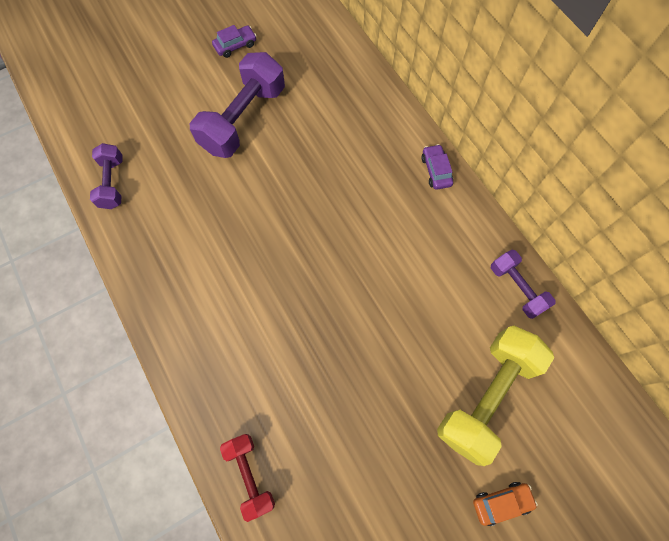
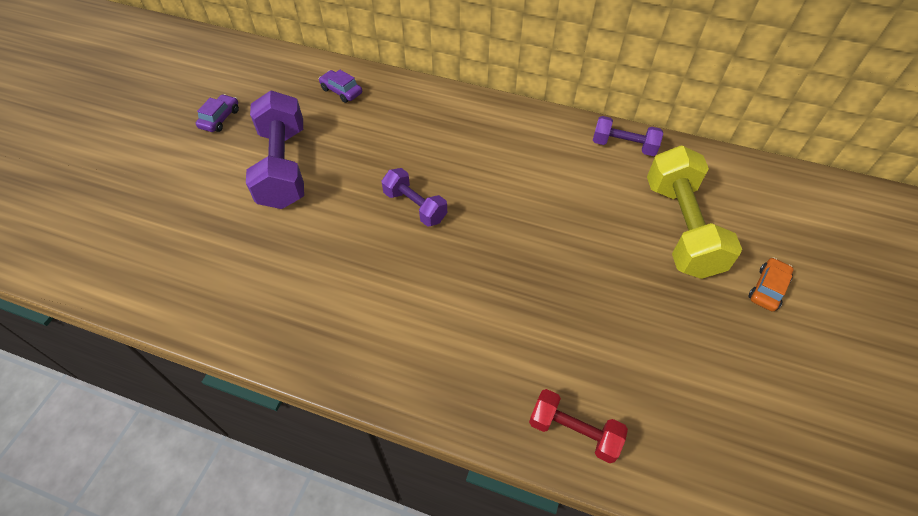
camera: 40 degrees left, 15 degrees down
(112, 183) = (192, 296): purple dumbbell -> purple dumbbell (415, 206)
(436, 171) = (486, 109): purple car -> purple car (341, 91)

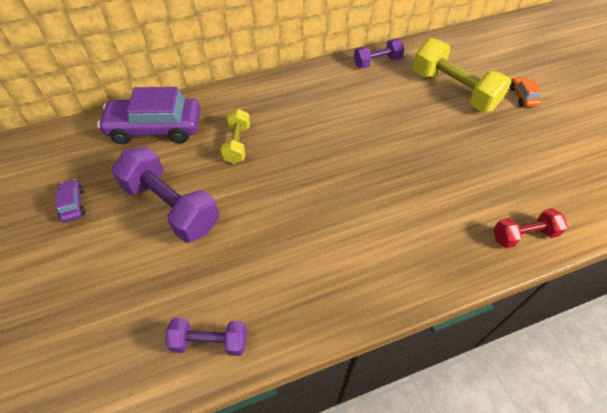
camera: 40 degrees left, 0 degrees up
(341, 91) = (155, 128): purple car -> purple car, size x2.26
(392, 146) = (237, 144): none -> yellow dumbbell
(415, 206) = (297, 172): purple dumbbell -> purple dumbbell (210, 341)

